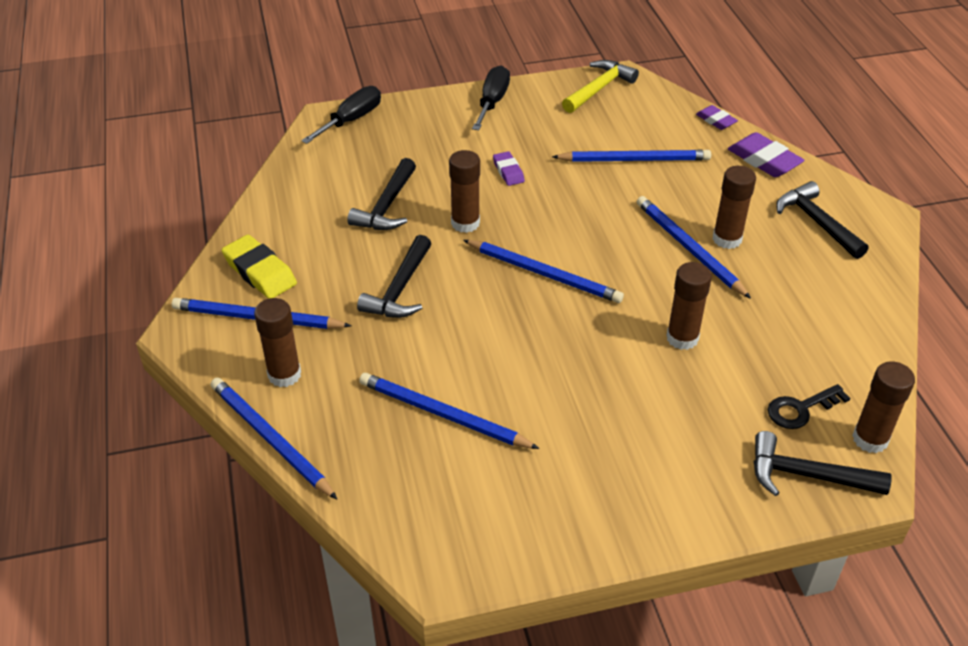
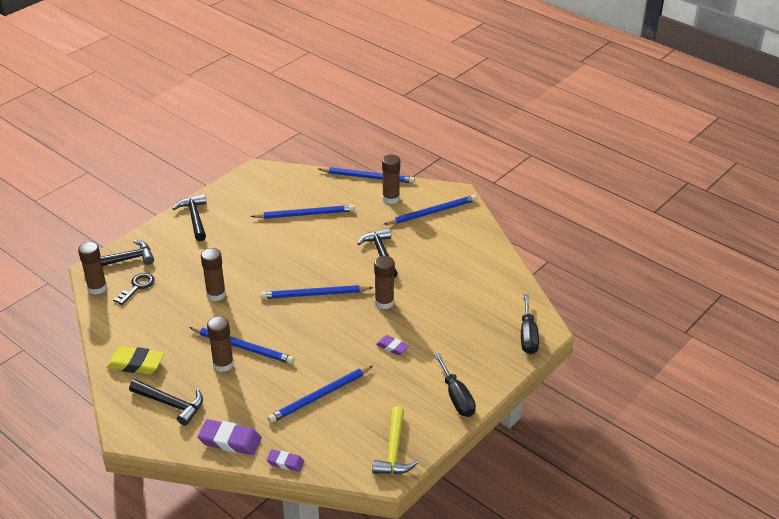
camera: 145 degrees right, 5 degrees down
(260, 272) = (458, 230): yellow eraser -> yellow eraser (136, 364)
(387, 206) = (438, 292): black hammer -> black hammer (195, 218)

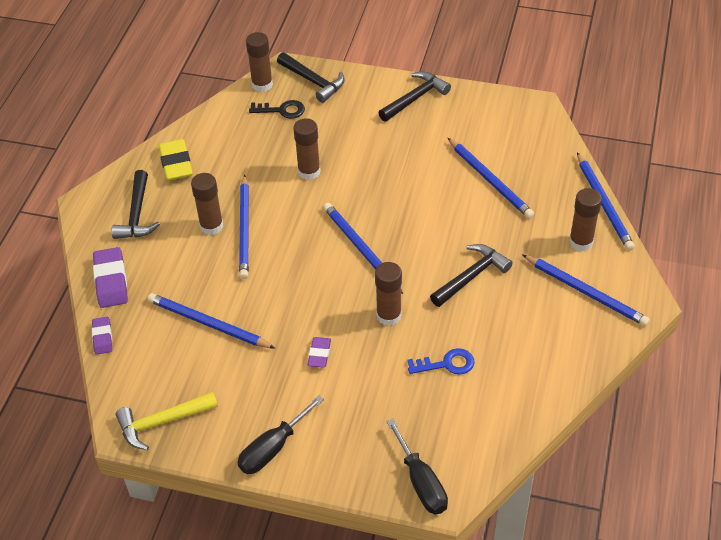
camera: 65 degrees right, 10 degrees up
(444, 291) = (446, 364): none -> blue key
(528, 336) = (421, 482): black screwdriver -> black screwdriver turned 90 degrees counterclockwise

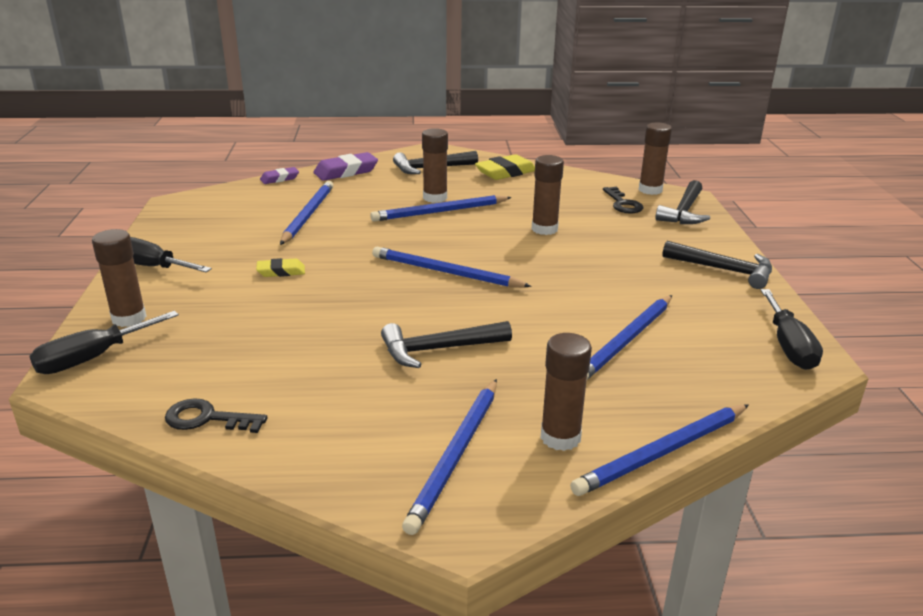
camera: 70 degrees right, 20 degrees down
(162, 422) = (184, 214): yellow hammer -> none
(319, 354) = (281, 271): purple eraser -> yellow eraser
(361, 249) = (446, 272): blue pencil -> blue pencil turned 105 degrees counterclockwise
(388, 315) = (350, 302): brown glue stick -> brown glue stick (129, 318)
(446, 364) = (282, 351): blue key -> none
(471, 276) = (439, 349): black hammer -> black hammer turned 135 degrees clockwise
(518, 110) = (788, 346): none -> black screwdriver
(519, 411) = (207, 418): none -> black key

